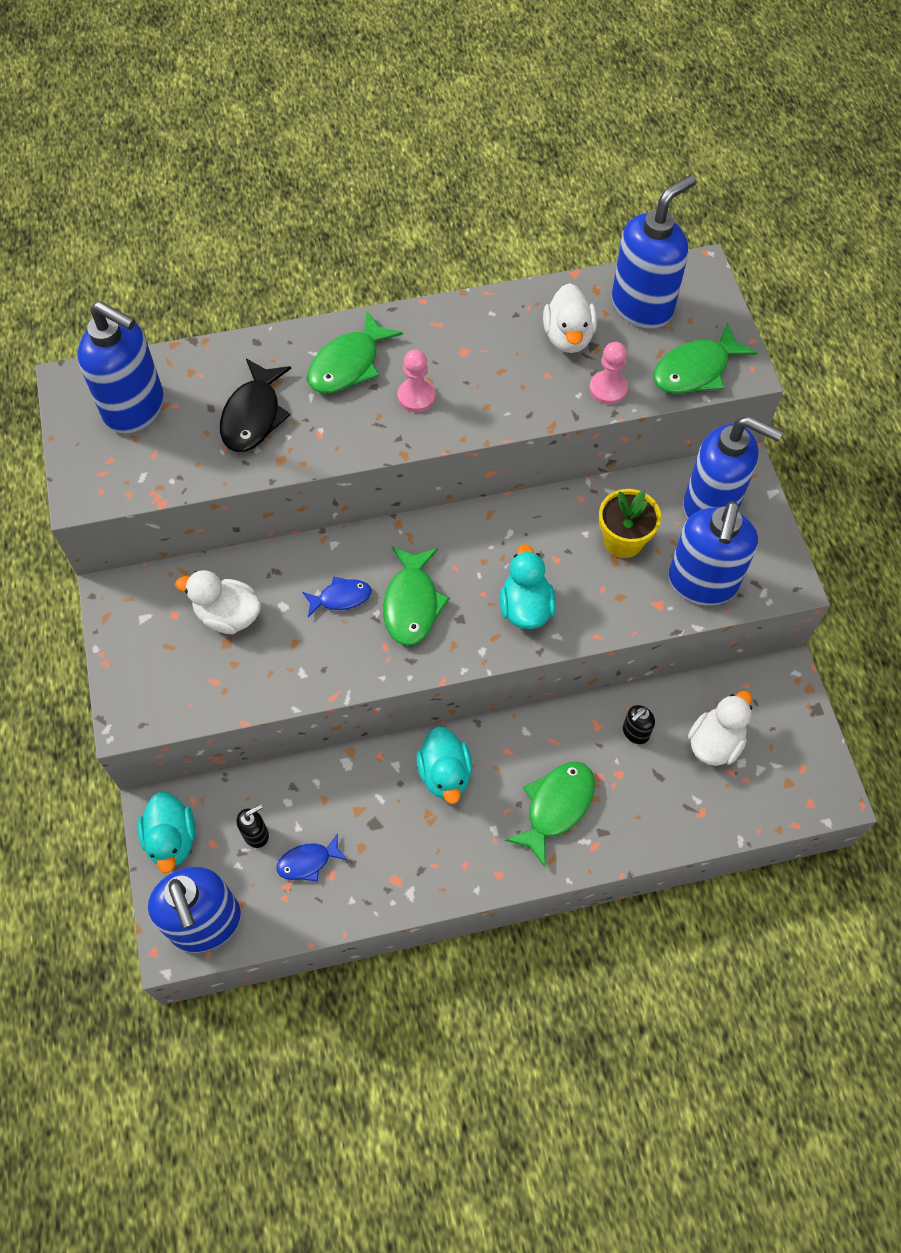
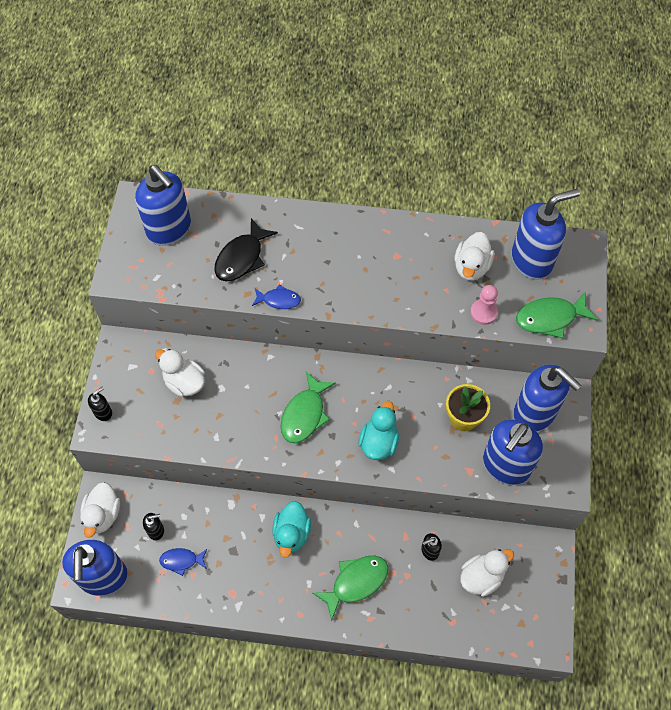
camera: 20 degrees right, 0 degrees up
(127, 692) = (103, 412): none -> black soap dispenser
(172, 839) = (103, 515): turquoise duck -> white duck
(341, 598) = (260, 395): blue fish -> blue fish (279, 300)
(348, 364) = (316, 241): green fish -> none
(416, 396) = (352, 277): pink pawn -> none

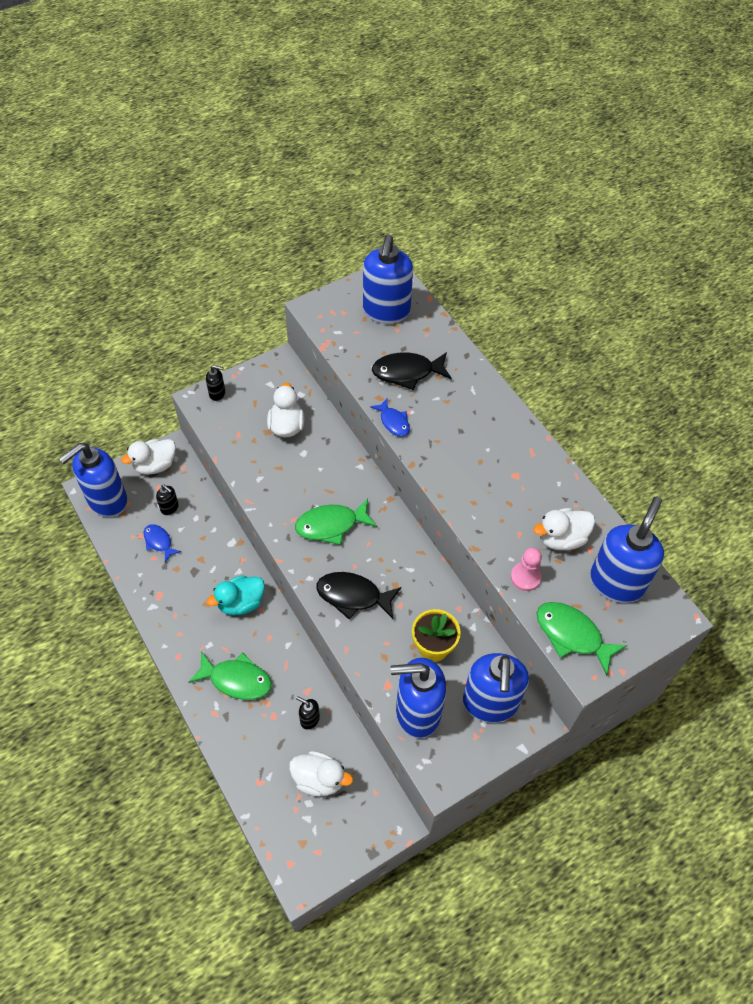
camera: 50 degrees right, 5 degrees down
(379, 442) = (353, 596): turquoise duck -> black fish
(532, 260) = (616, 582): blue soap dispenser -> blue soap dispenser turned 90 degrees counterclockwise

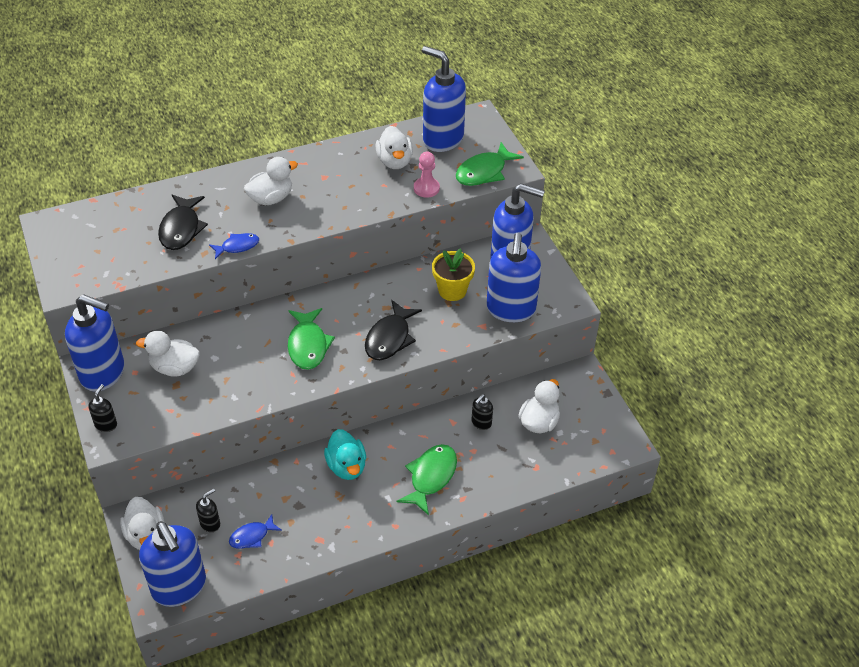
camera: 80 degrees left, 10 degrees down
(386, 311) = (95, 233): blue soap dispenser -> blue soap dispenser (103, 373)
(469, 435) = (271, 198): none -> white duck

